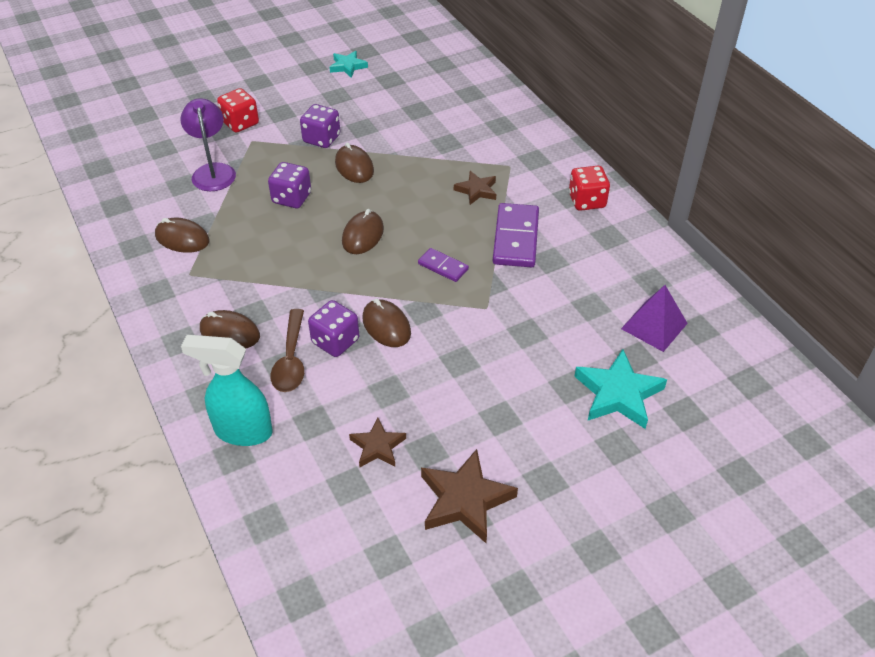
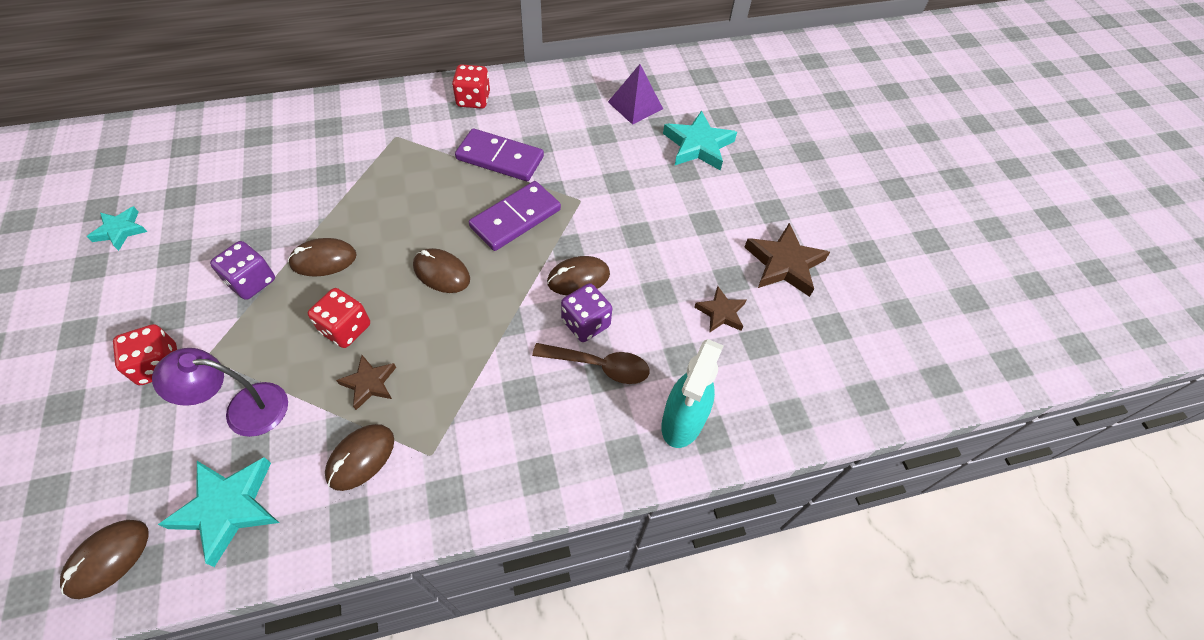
camera: 80 degrees left, 10 degrees up
(139, 189) = (228, 508): none -> turquoise star
(230, 333) = (543, 419): brown mouse -> brown mouse (108, 559)
(291, 198) = (346, 328): purple dice -> red dice
(443, 267) = (515, 218): purple domino -> purple domino, size x1.82
(476, 190) = (419, 168): brown star -> brown star (369, 383)

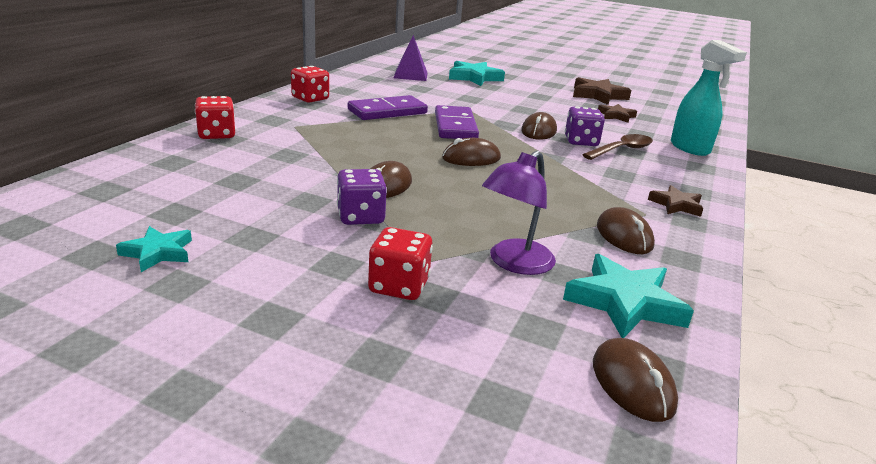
camera: 50 degrees left, 30 degrees down
(346, 328) = (479, 201): red dice -> red dice (217, 134)
(369, 383) = (550, 211): brown star -> brown star (676, 205)

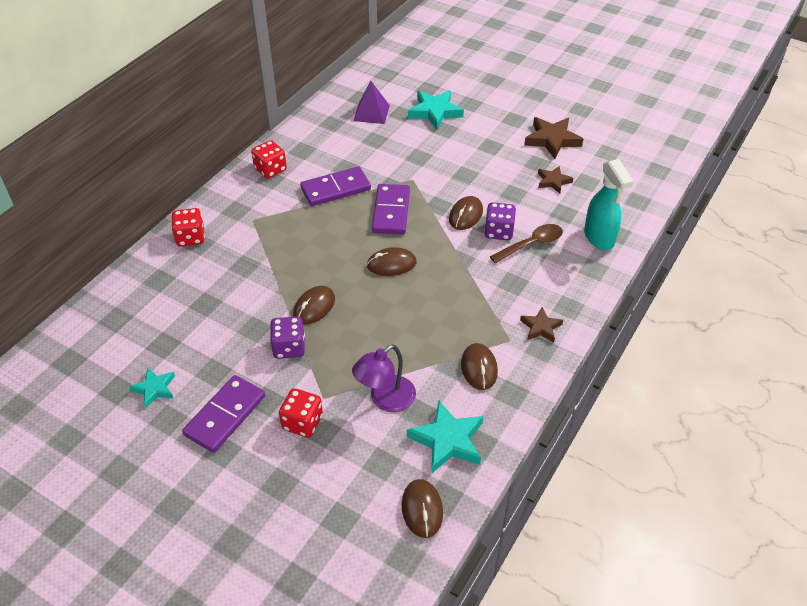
camera: 10 degrees right, 20 degrees up
(274, 280) = (225, 416): none -> purple domino

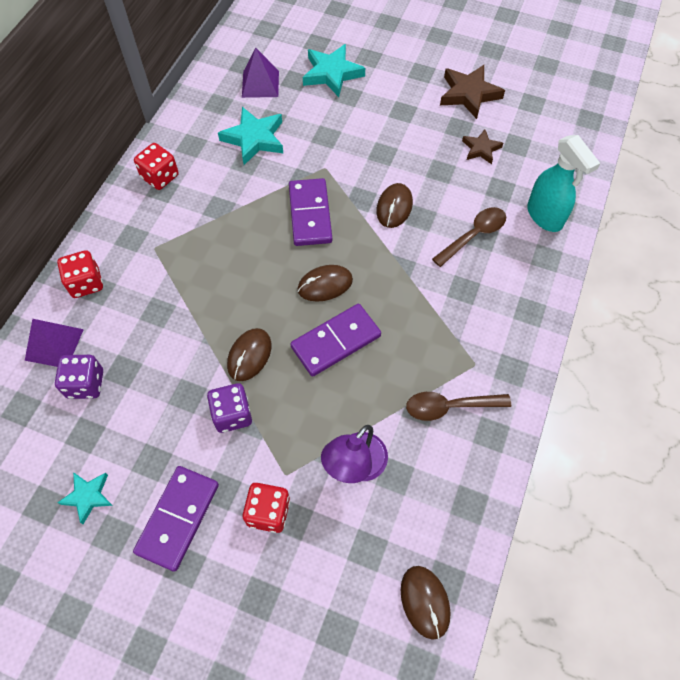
camera: 10 degrees left, 15 degrees up
(154, 277) = (54, 344): none -> purple pyramid
(335, 189) = (241, 192): purple domino -> purple domino (336, 341)
(447, 440) = (434, 507): turquoise star -> turquoise star (254, 139)
(479, 368) = (449, 407): brown mouse -> brown spoon
(499, 232) = (435, 224): purple dice -> purple dice (85, 384)
(540, 327) = (505, 342): brown star -> none

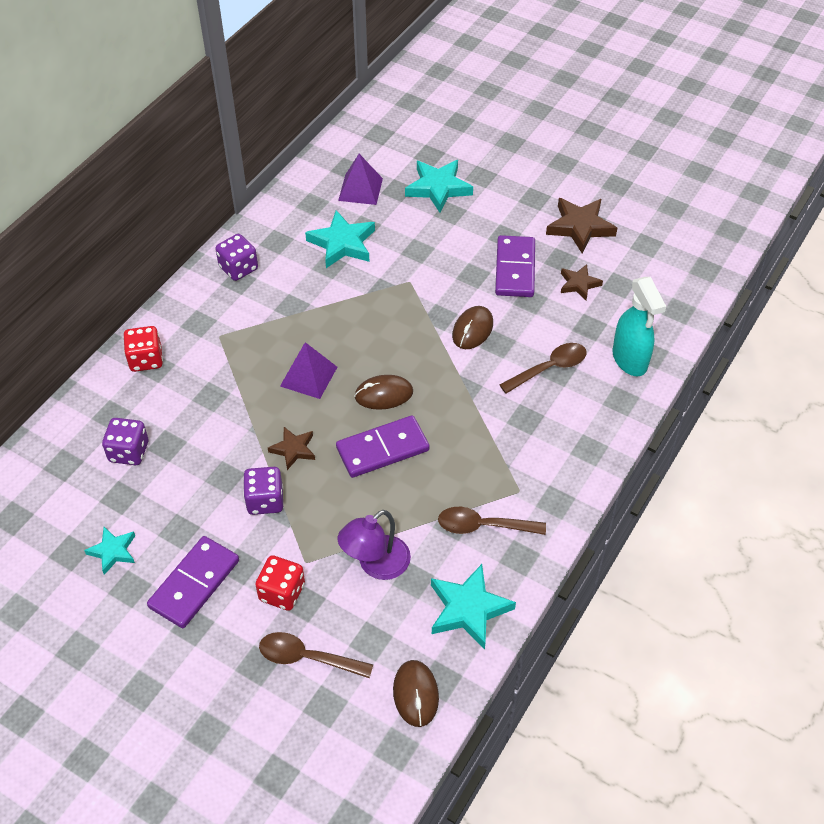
camera: 10 degrees right, 10 degrees down
(54, 344) = (105, 411): purple pyramid -> purple pyramid (308, 376)
(160, 177) = (238, 268): red dice -> purple dice
(249, 355) = (293, 449): brown mouse -> brown star
(308, 581) = (307, 658): none -> brown spoon
(310, 214) = (384, 325): purple domino -> purple domino (515, 269)
(455, 498) = (468, 609): none -> turquoise star

